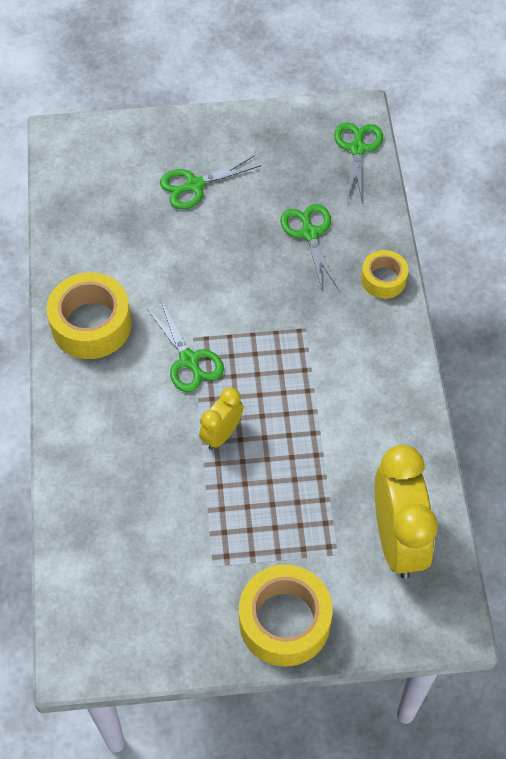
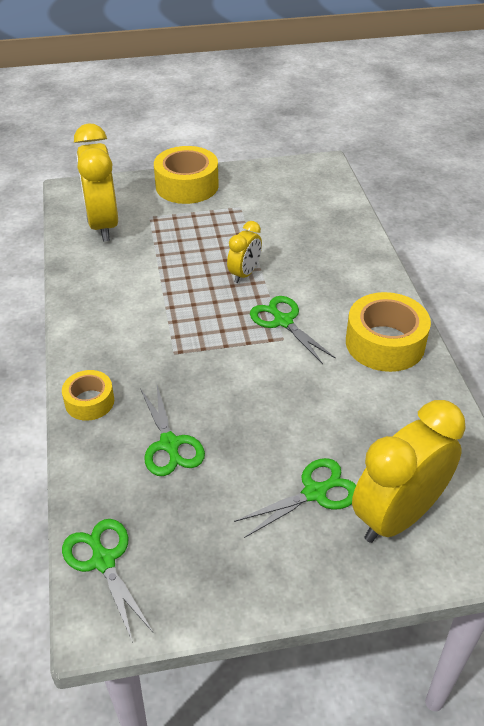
camera: 175 degrees right, 15 degrees down
(135, 164) = (397, 516): none -> yellow clock
(357, 149) = (103, 561): green scissors -> green scissors turned 150 degrees clockwise

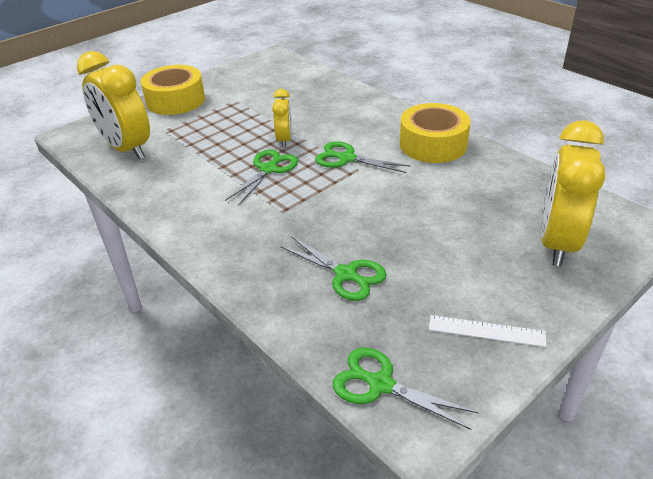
camera: 30 degrees left, 5 degrees down
(89, 401) = (245, 275): yellow tape -> none
(236, 565) = (486, 331): none -> white ruler
(314, 493) = (488, 255): green scissors -> green scissors (268, 169)

